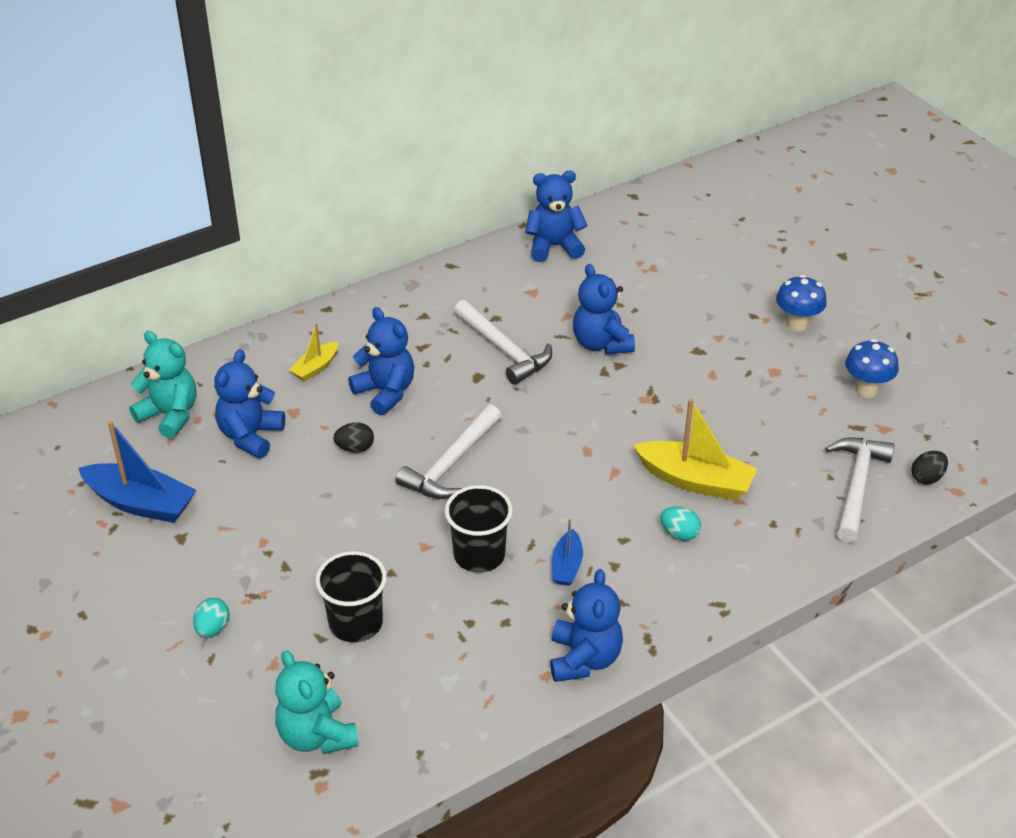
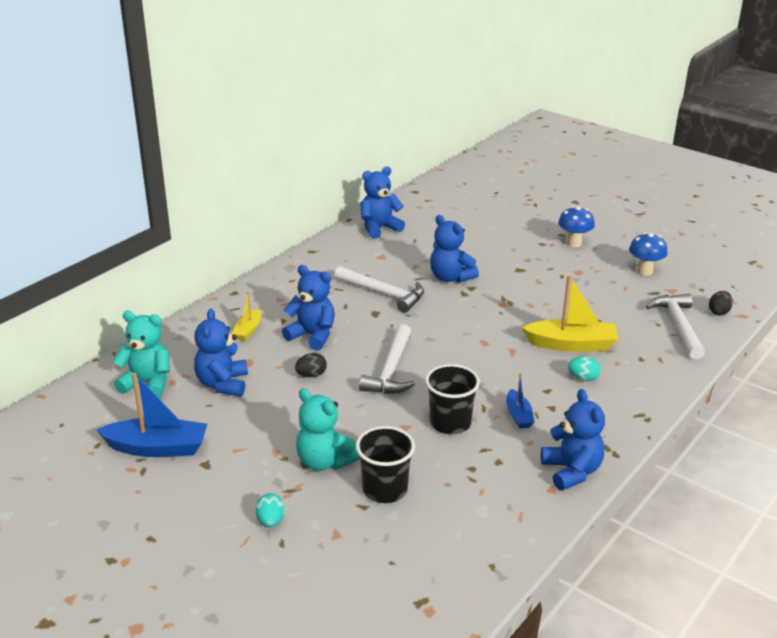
camera: 20 degrees left, 10 degrees down
(317, 735) = (403, 575): turquoise teddy bear -> turquoise teddy bear (324, 461)

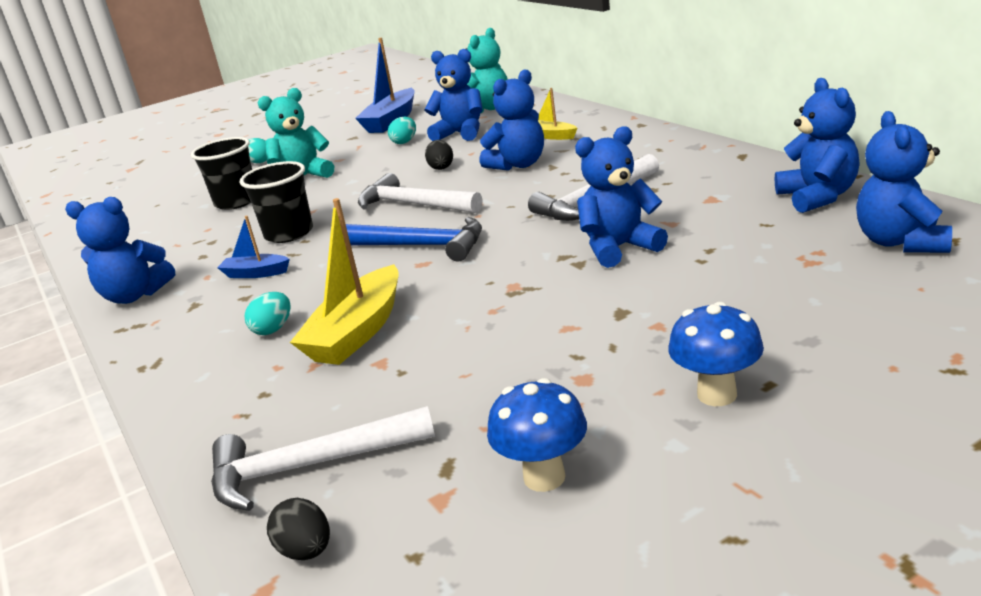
camera: 115 degrees right, 5 degrees down
(235, 417) = (404, 142): none -> turquoise egg
(432, 210) = (900, 242): none -> blue teddy bear
(460, 349) = (421, 246): none -> blue hammer
(678, 326) = (309, 467): white hammer -> white hammer turned 150 degrees clockwise

